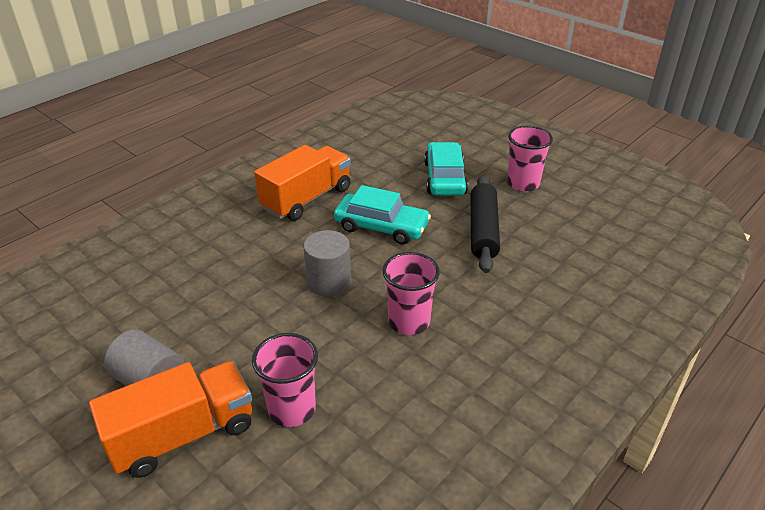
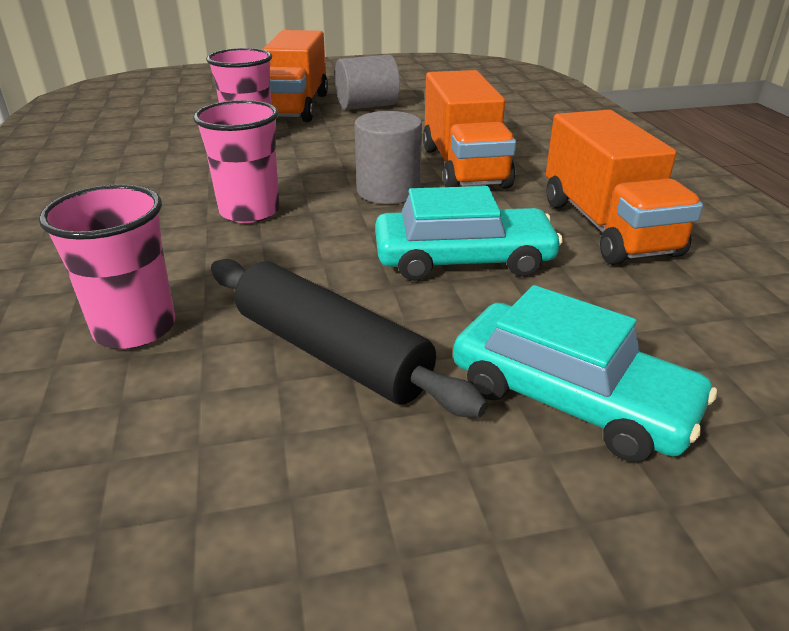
camera: 125 degrees right, 5 degrees down
(263, 268) = (464, 167): none -> orange truck
(381, 227) = (463, 259): turquoise car -> turquoise car turned 150 degrees counterclockwise
(523, 184) = (430, 535): pink cup -> pink cup (135, 328)

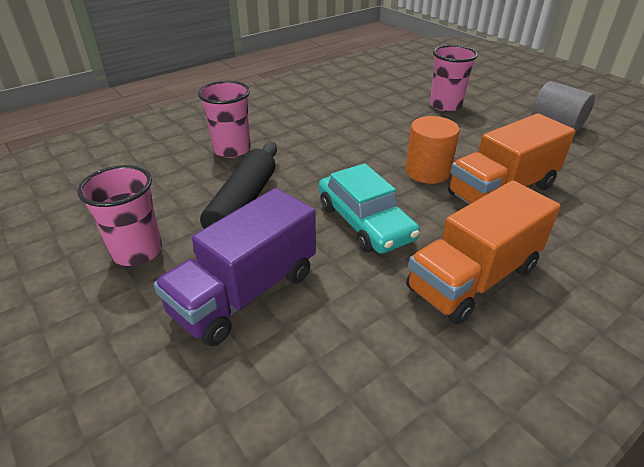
camera: 65 degrees right, 5 degrees up
(249, 211) = (355, 138): pink cup -> pink cup (137, 251)
(295, 106) = (514, 102): orange truck -> none
(388, 191) = (427, 171): grey cylinder -> orange cylinder
(570, 398) = (245, 292): turquoise car -> purple truck

